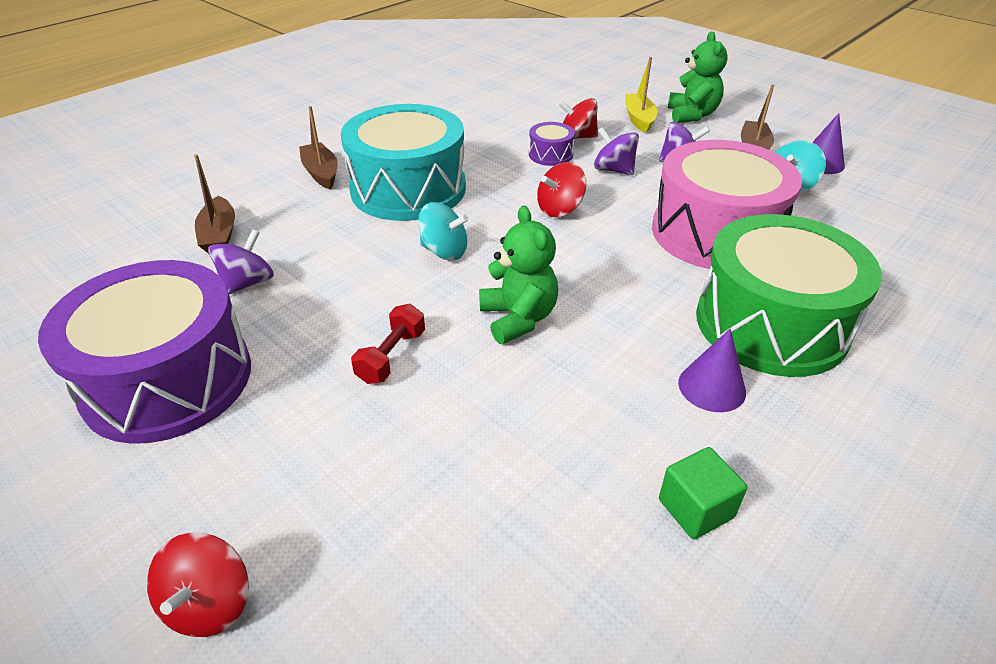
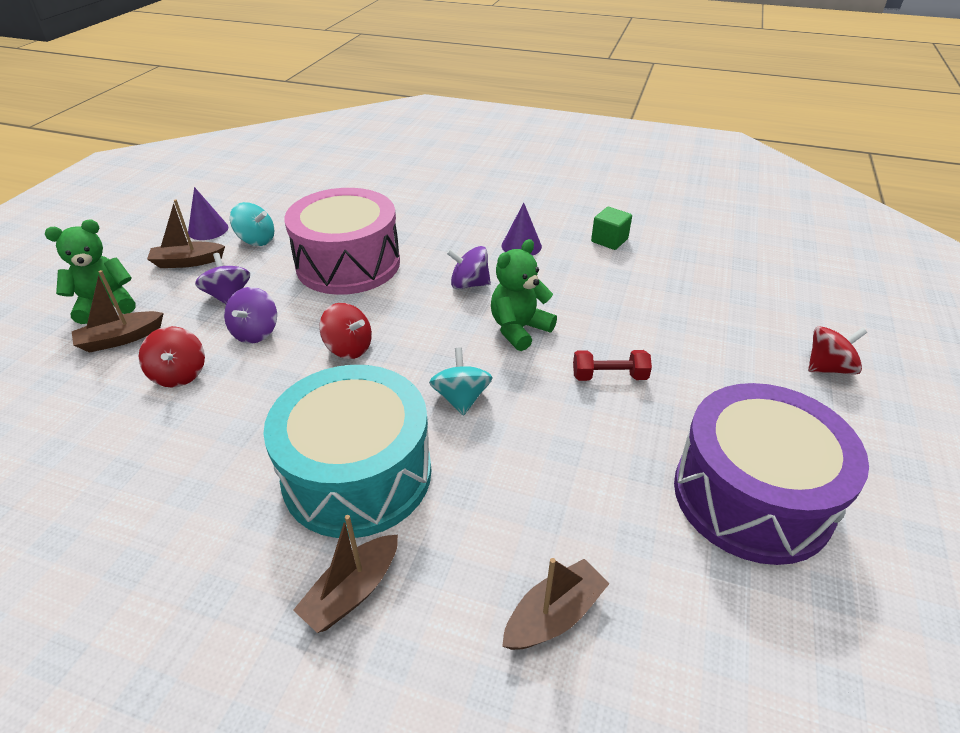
camera: 115 degrees left, 0 degrees up
(247, 283) = (607, 522): purple spinning top -> purple spinning top (469, 284)
(550, 154) = (231, 383): purple drum -> none
(639, 119) = (121, 339): yellow boat -> brown boat
(771, 324) = (447, 233): green drum -> none

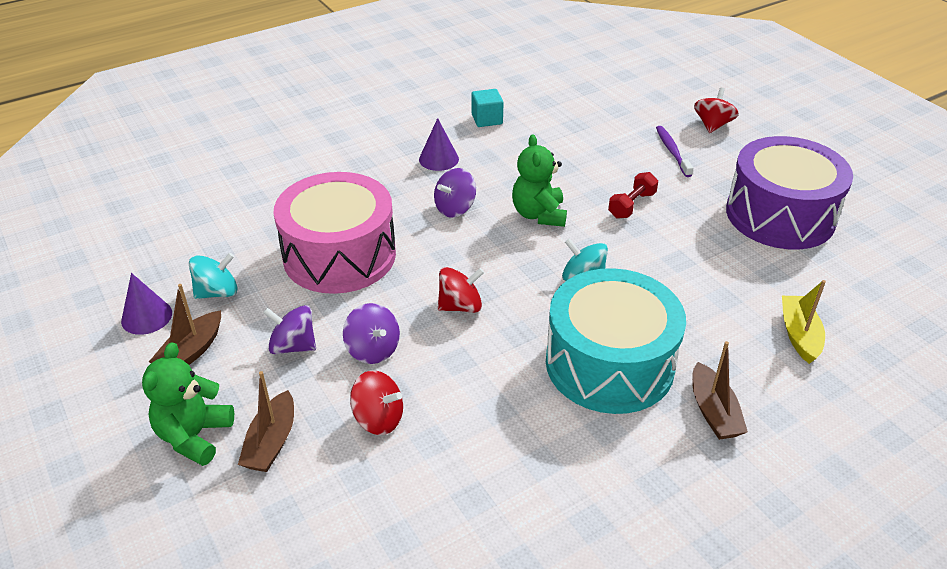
camera: 50 degrees left, 0 degrees up
(554, 615) = (799, 335): brown boat -> yellow boat
(609, 240) = (487, 119): green cube -> turquoise cube
(736, 361) = (672, 151): none -> purple toothbrush

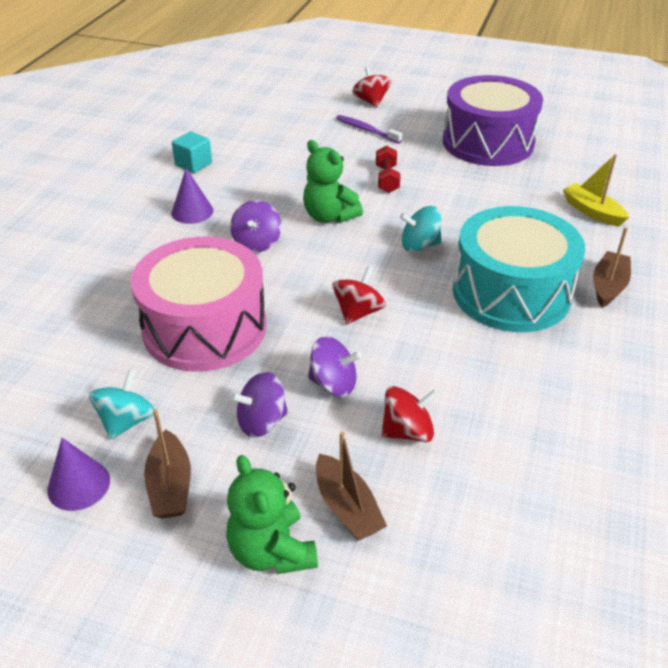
camera: 40 degrees left, 0 degrees up
(713, 411) = (608, 286): brown boat -> brown boat turned 105 degrees counterclockwise

